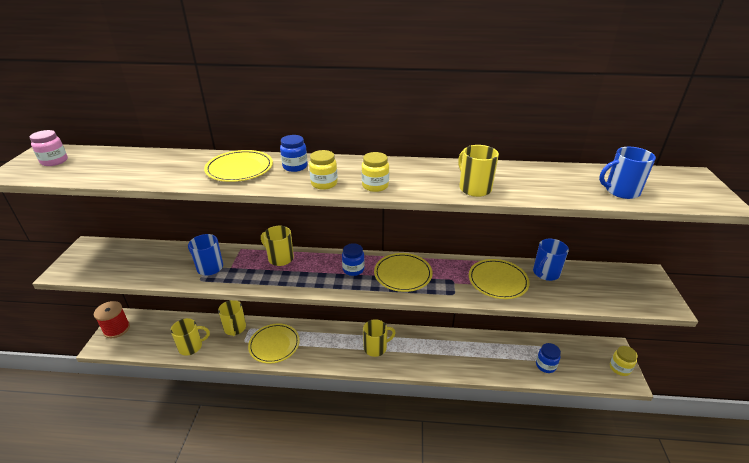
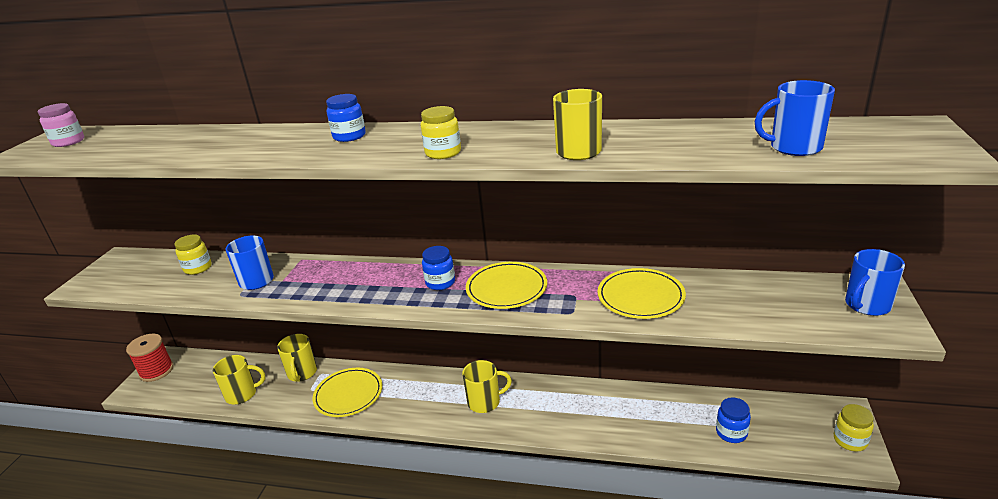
camera: 10 degrees right, 5 degrees down
(239, 169) = (279, 141): yellow plate -> none
(280, 258) = (348, 270): yellow mug -> none
(324, 183) = (377, 153): yellow jar -> yellow jar (198, 268)
(545, 273) = (715, 287): blue mug -> blue mug (866, 305)

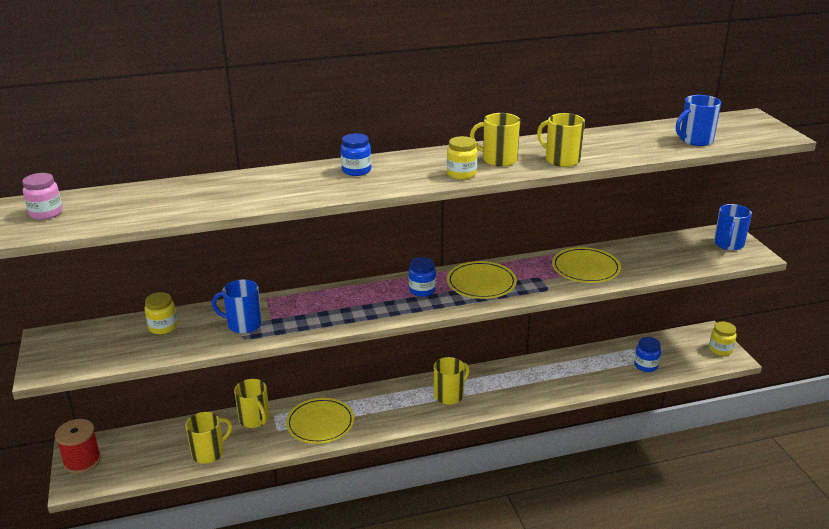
camera: 30 degrees left, 0 degrees up
(505, 142) = (498, 160): none -> yellow mug

